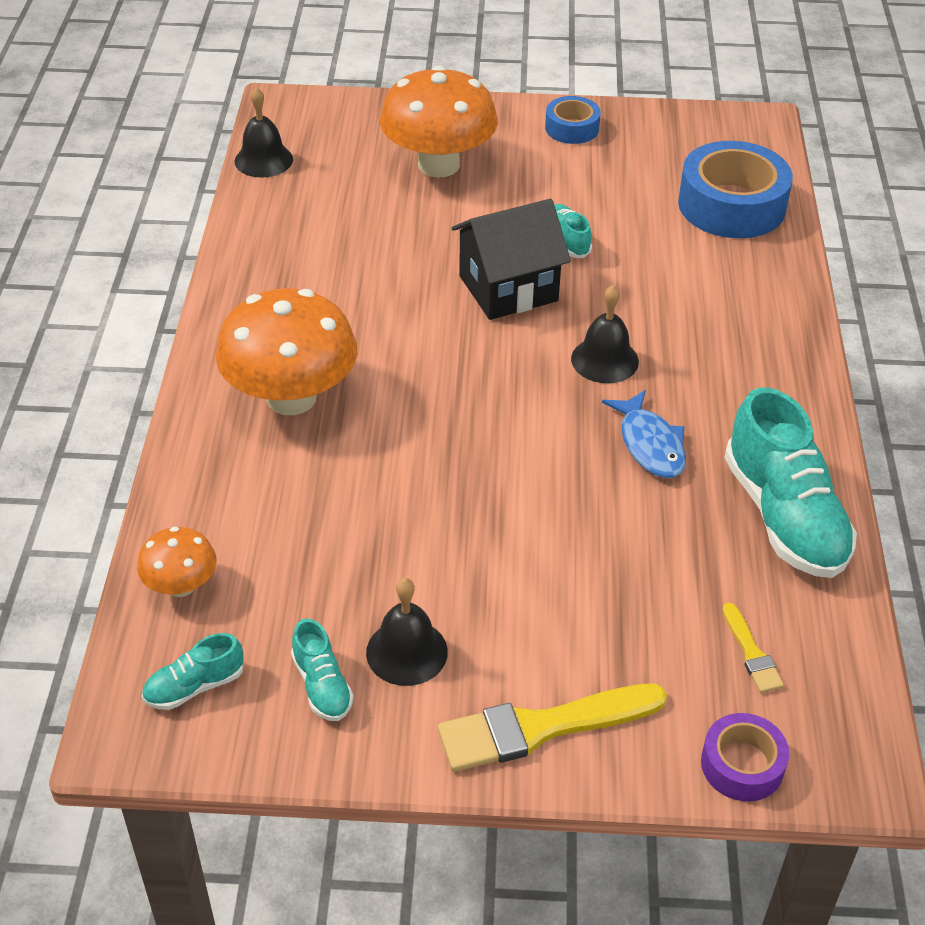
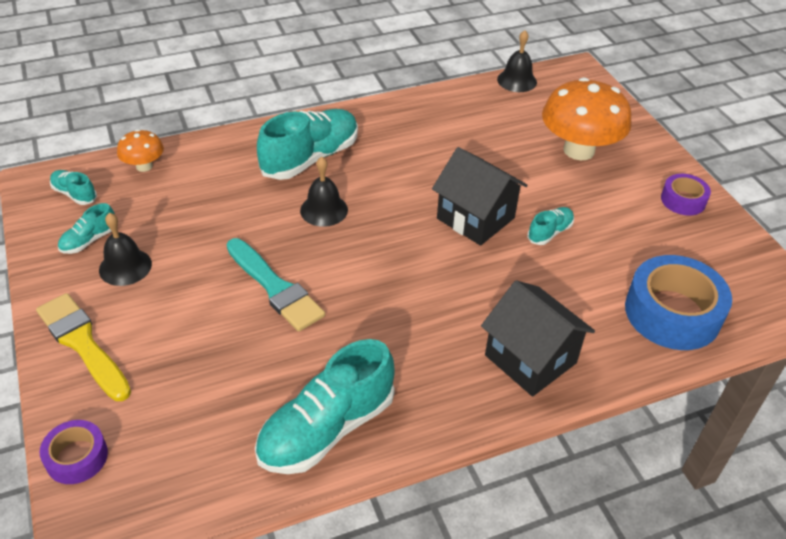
camera: 65 degrees right, 0 degrees up
(291, 397) = (310, 158): orange mushroom -> turquoise shoe
(534, 501) = (275, 288): none -> turquoise brush
(572, 128) = (683, 200): blue tape -> purple tape
(604, 360) = (435, 286): black bell -> black bell (324, 210)
(650, 444) = (361, 332): blue fish -> none
(750, 326) = (530, 359): none -> black house
(751, 653) = (181, 439): yellow brush -> none

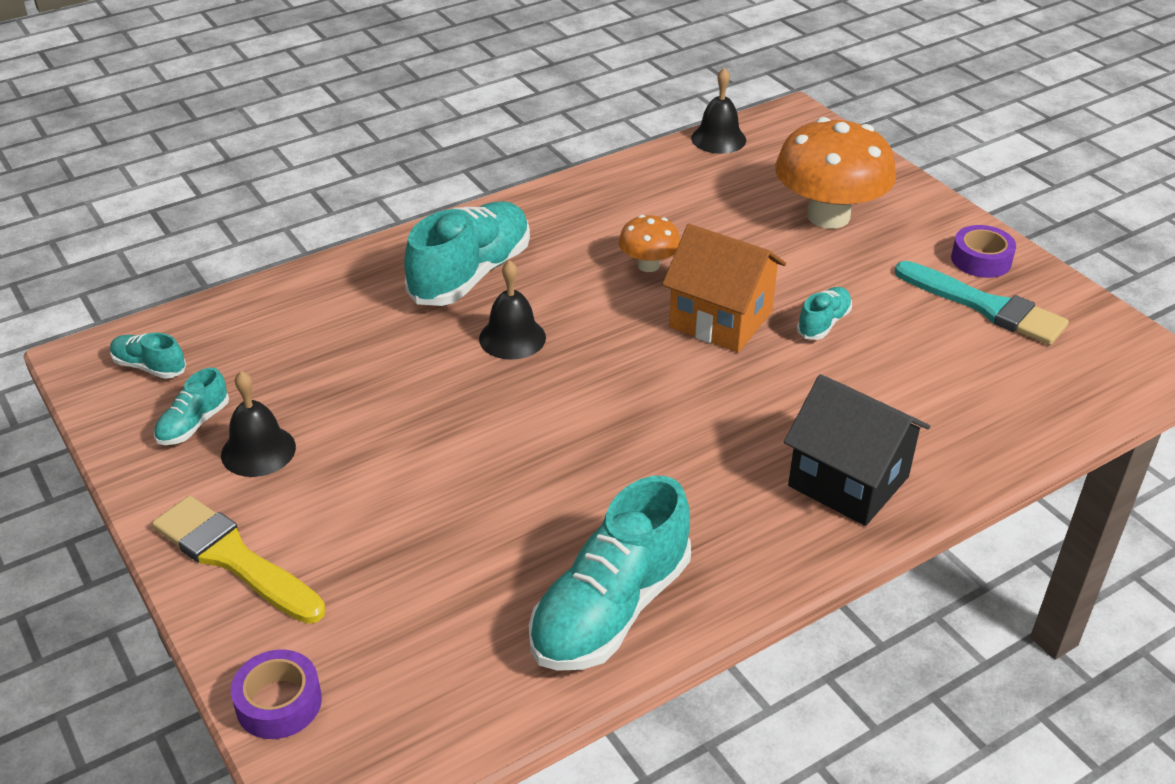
camera: 10 degrees left, 5 degrees down
(144, 166) = (238, 316): orange mushroom -> orange mushroom (648, 265)
(275, 288) = (479, 446): turquoise brush -> turquoise brush (985, 306)
(475, 218) = (720, 319): black house -> orange house
(672, 313) = (1009, 398): blue tape -> none

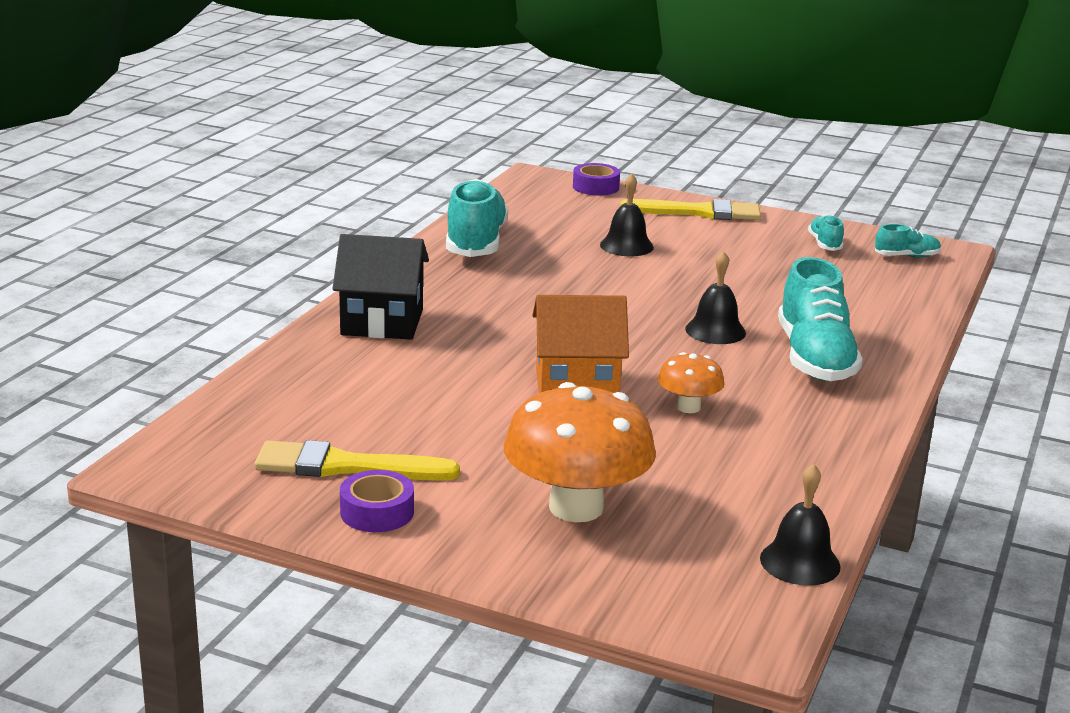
camera: 145 degrees right, 15 degrees down
(258, 450) = (766, 244): black bell -> black bell (626, 246)
(823, 323) = (487, 408): turquoise shoe -> none
(985, 306) = (346, 466): turquoise brush -> yellow brush

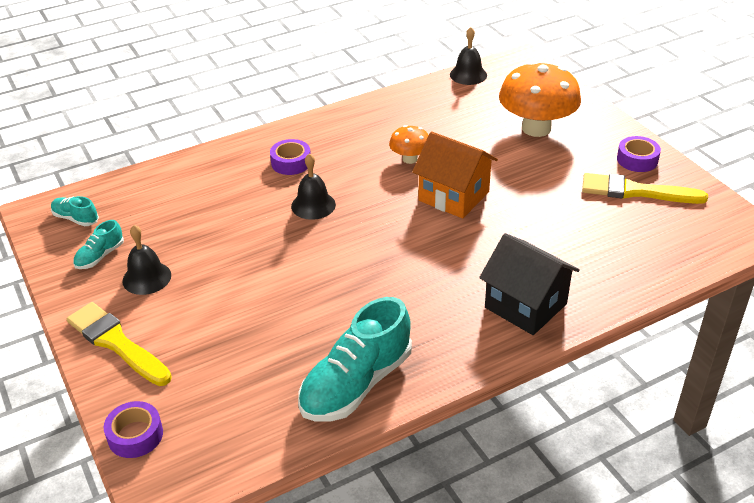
camera: 140 degrees left, 15 degrees up
(346, 466) = (636, 191): yellow brush -> yellow brush turned 150 degrees clockwise
(626, 246) = (242, 321): black bell -> black bell (146, 278)
(814, 358) = (291, 162): turquoise shoe -> purple tape

